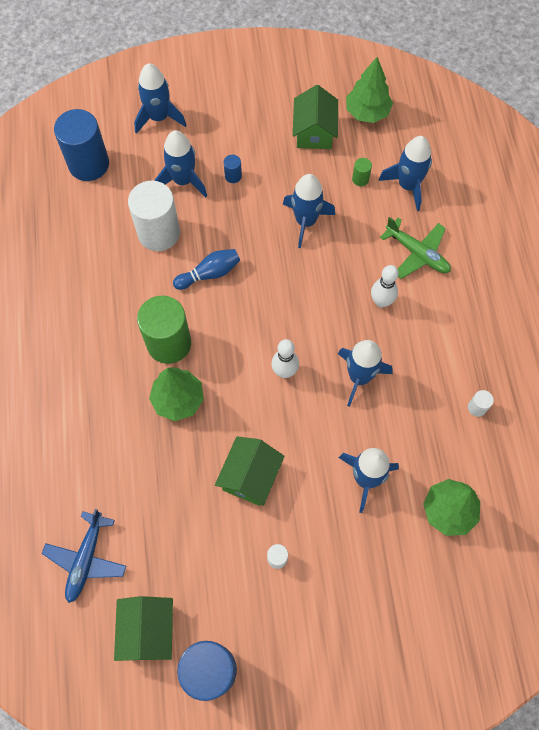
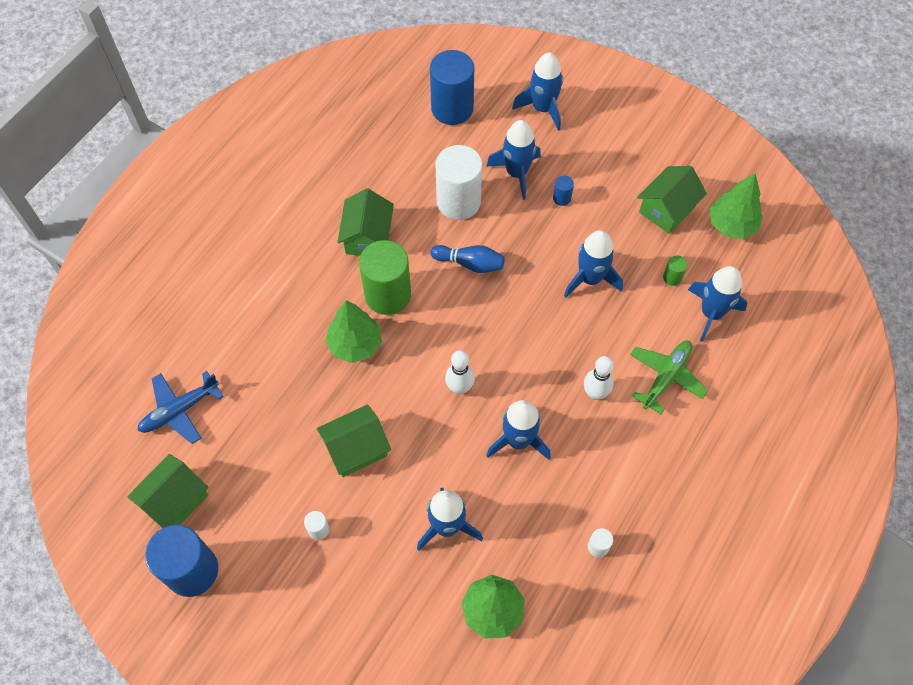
camera: 40 degrees right, 5 degrees down
(112, 310) = (367, 236): none -> green house
(417, 253) = (666, 377): green plane -> green plane turned 135 degrees counterclockwise

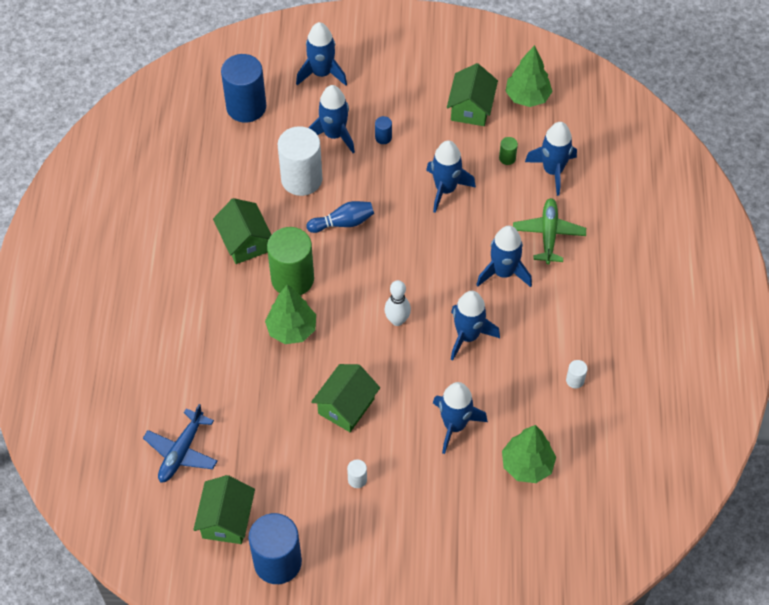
camera: 30 degrees left, 5 degrees down
(595, 393) = (503, 272): white bowling pin -> blue rocket

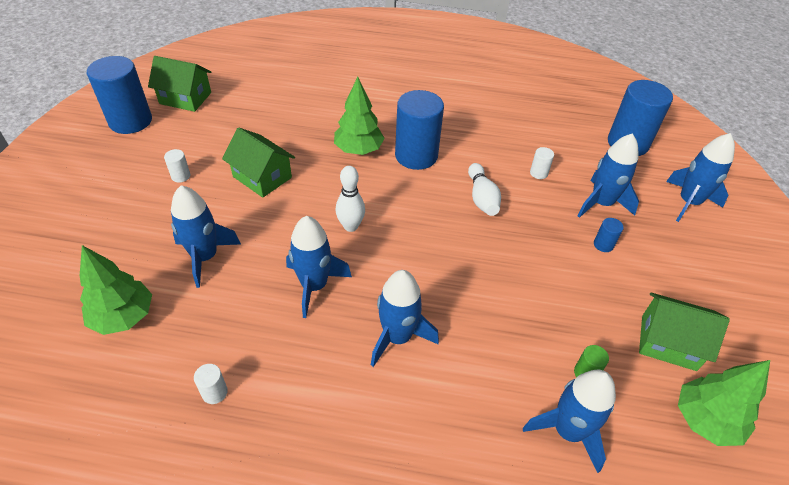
camera: 95 degrees right, 10 degrees down
(181, 452) = (258, 80): blue plane -> none
(245, 242) = (462, 129): green house -> none
(292, 279) = (416, 155): green cylinder -> blue cylinder
(301, 179) = (538, 173): white cylinder -> white cylinder, size x0.41
(343, 223) = (482, 198): blue bowling pin -> white bowling pin
(445, 189) = (529, 294): blue rocket -> none
(548, 234) = (453, 403): green plane -> none

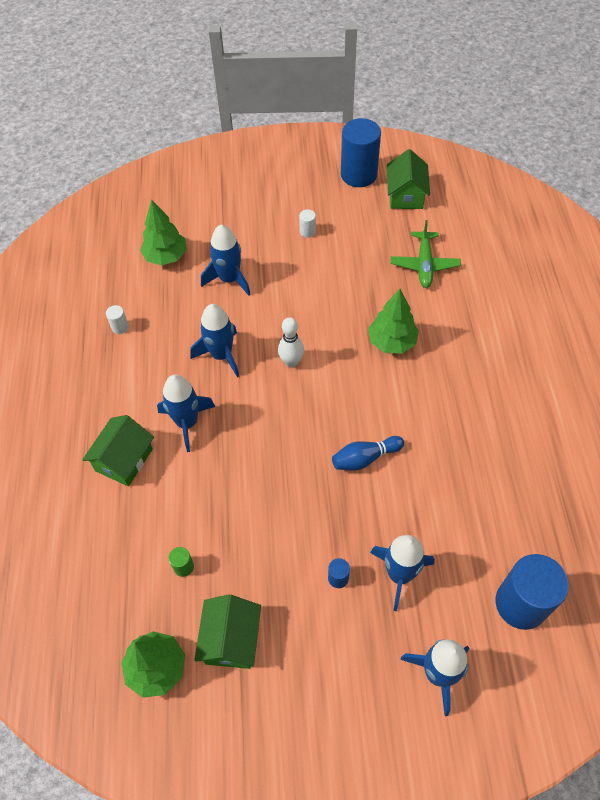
camera: 80 degrees right, 10 degrees up
(262, 177) = (327, 283): green house -> green house (124, 460)
(280, 108) = (424, 265): none -> green plane
(416, 155) = (404, 390): blue cylinder -> none
(482, 198) = (365, 458): white bowling pin -> blue bowling pin
(538, 173) = (424, 507): white cylinder -> none
(568, 431) = (128, 555): blue rocket -> none

